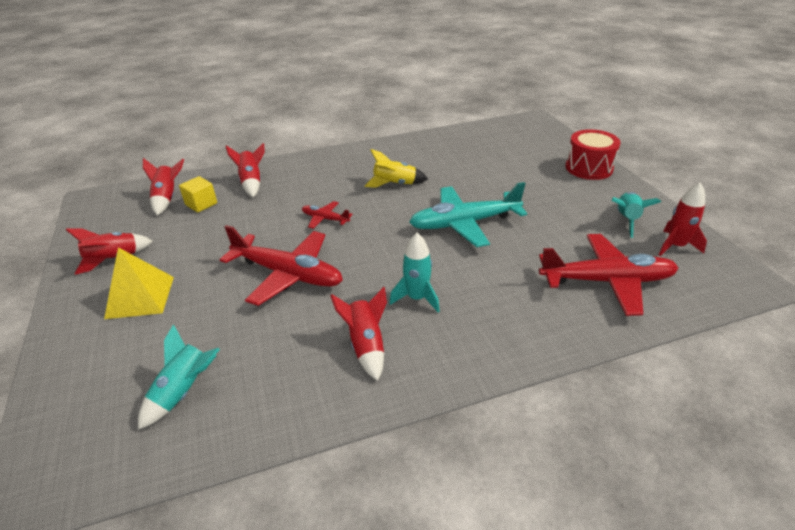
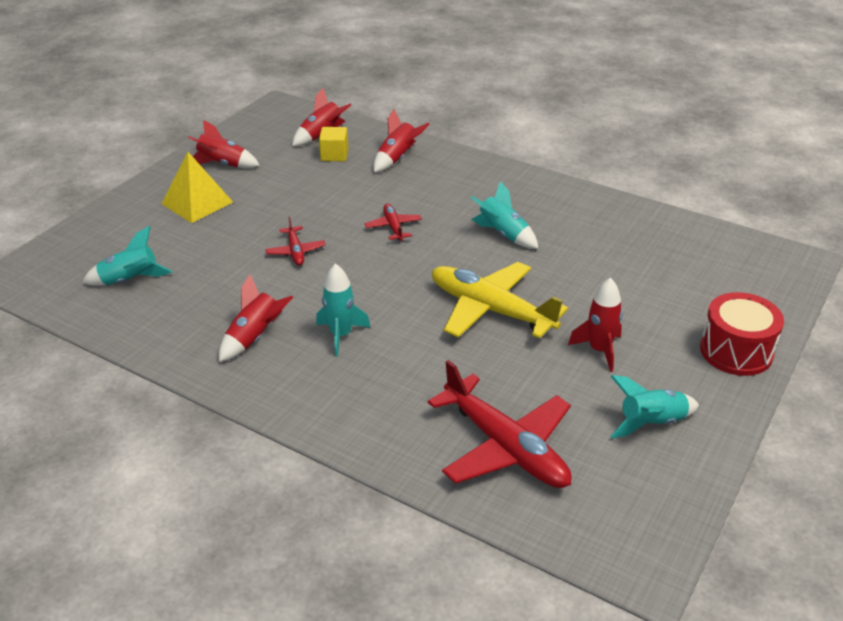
camera: 50 degrees right, 0 degrees up
(287, 274) = (295, 251): red plane -> red plane, size x0.48
(394, 184) = (503, 234): yellow rocket -> turquoise rocket
(465, 223) = (491, 310): turquoise plane -> yellow plane
(675, 246) = (643, 481): red rocket -> red rocket (599, 350)

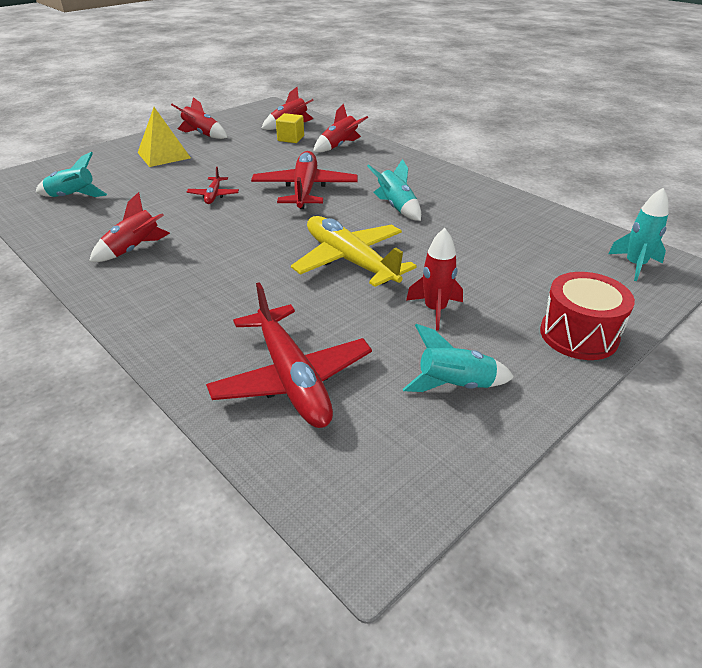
camera: 15 degrees right, 0 degrees up
(341, 335) = (205, 259): turquoise rocket -> turquoise rocket (635, 265)
(393, 227) = (305, 190): red plane -> red plane, size x2.08

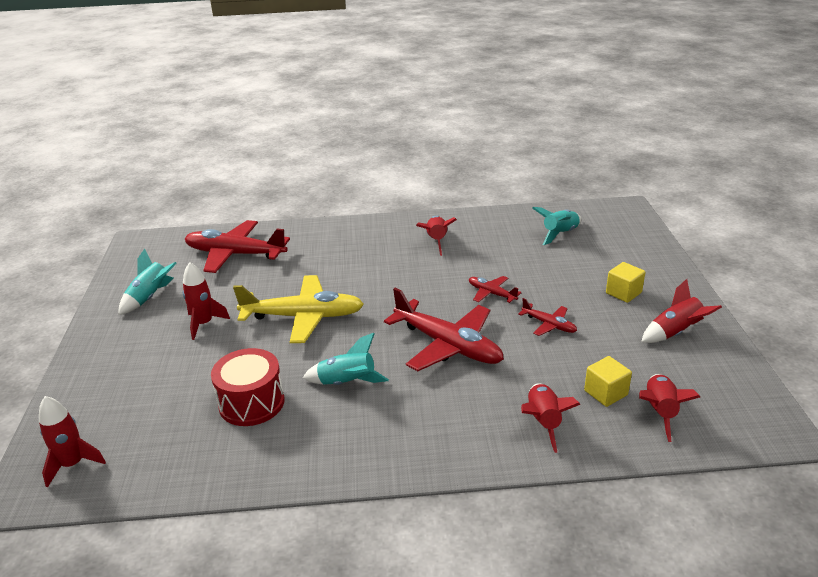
camera: 130 degrees right, 5 degrees down
(164, 155) = (623, 293): yellow pyramid -> yellow cube
(236, 167) = (548, 324): none -> red plane
(578, 335) = (93, 366): red drum -> red drum (251, 403)
(635, 265) = (73, 464): turquoise rocket -> red rocket

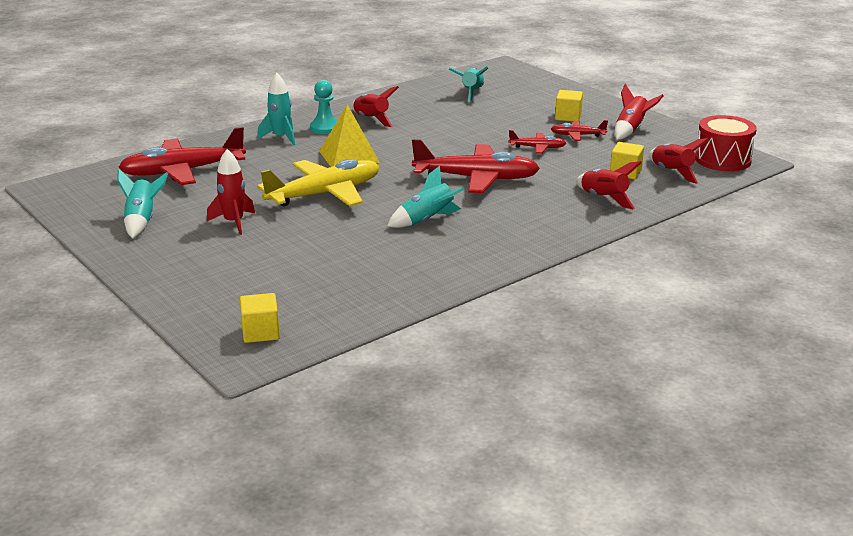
camera: 35 degrees left, 5 degrees down
(73, 464) = (260, 332): red rocket -> yellow cube
(251, 403) = (363, 253): red drum -> red drum (723, 160)
(344, 240) = (281, 137): none -> turquoise rocket
(371, 279) = (349, 156): none -> yellow pyramid
(389, 240) = (325, 128): none -> turquoise pawn
(492, 293) = (468, 141): red plane -> red plane (578, 135)

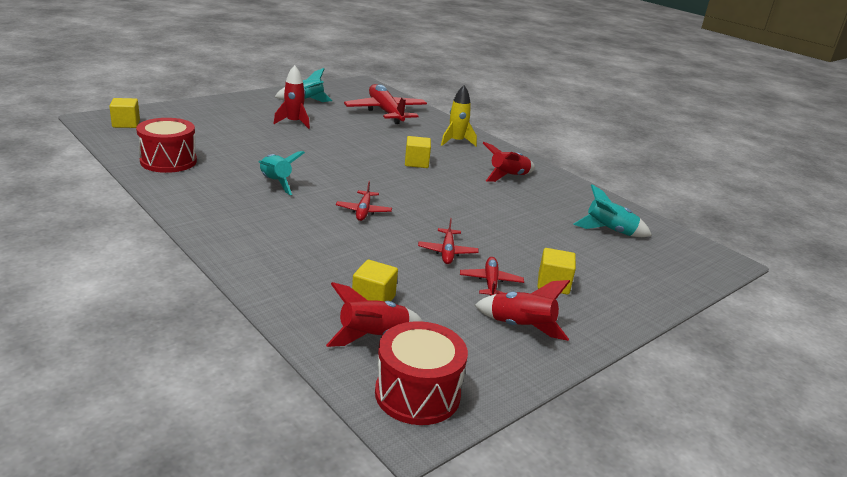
camera: 85 degrees right, 0 degrees up
(281, 137) = (456, 142): turquoise rocket -> yellow rocket
(324, 194) = (338, 150): yellow plane -> none
(325, 128) = (481, 158): turquoise pawn -> none
(349, 156) = (416, 163): yellow pyramid -> yellow cube
(388, 283) = (168, 161): none -> red drum
(476, 178) = (363, 211): red plane -> red plane, size x0.48
(603, 198) = (301, 274): red rocket -> none

